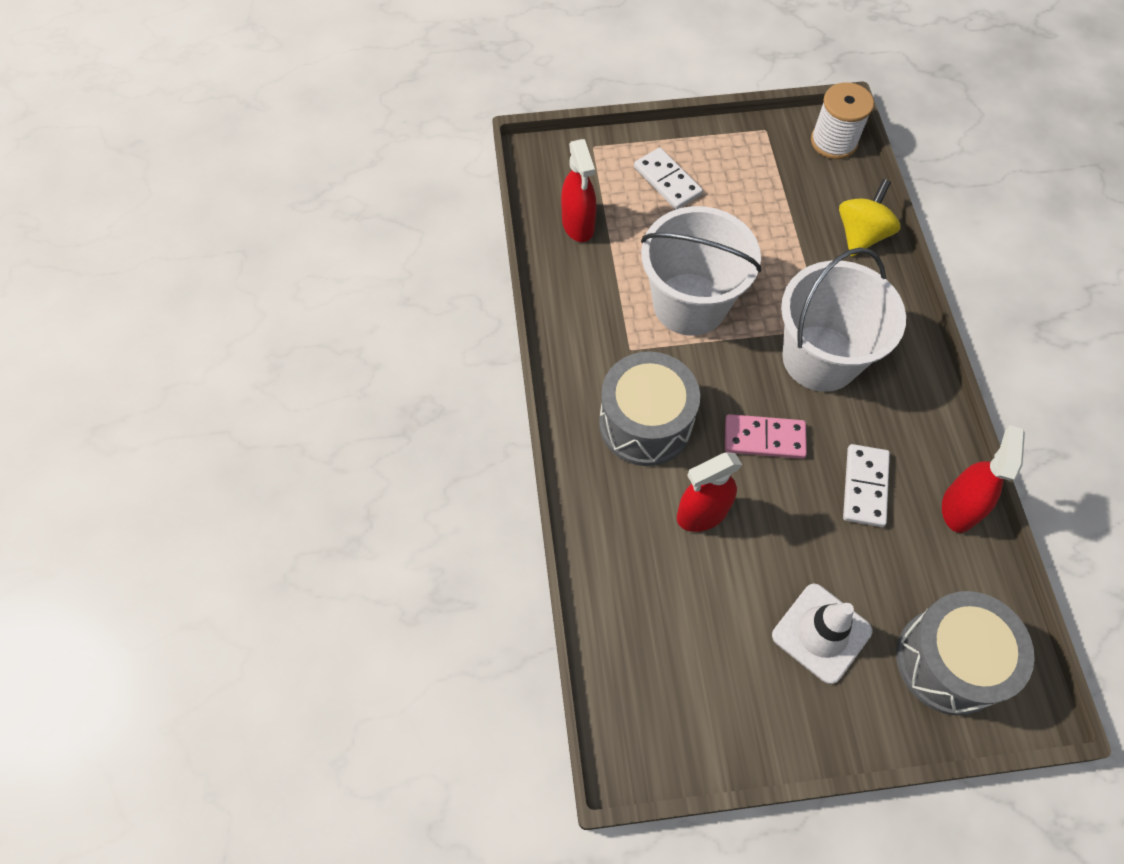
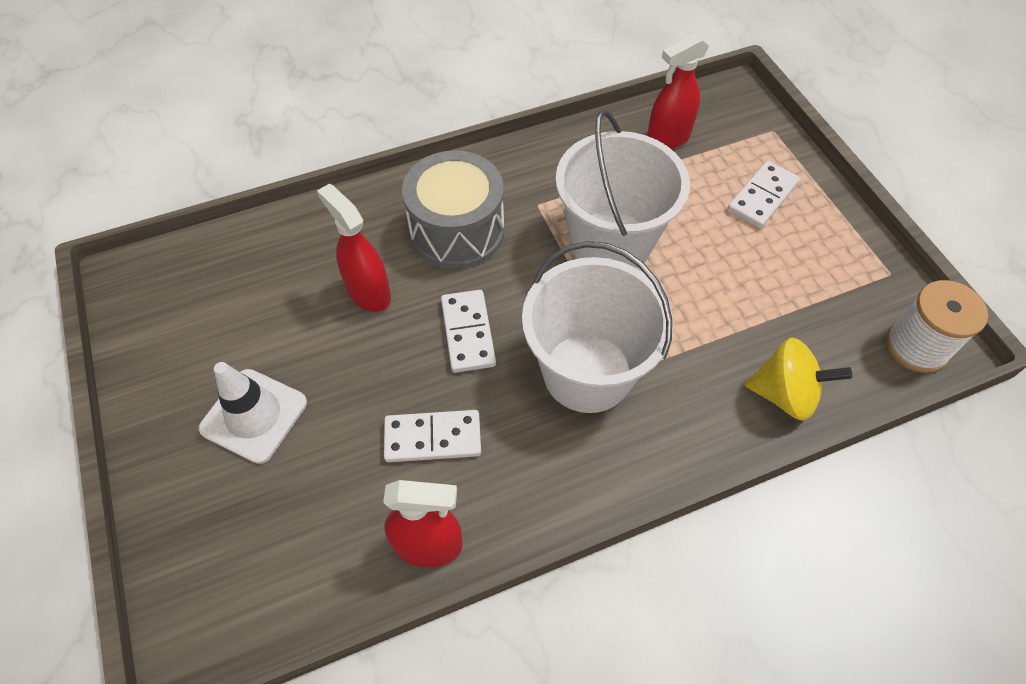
camera: 75 degrees right, 5 degrees down
(764, 438) = (468, 333): pink domino -> white domino
(948, 661) = (233, 549): grey drum -> none

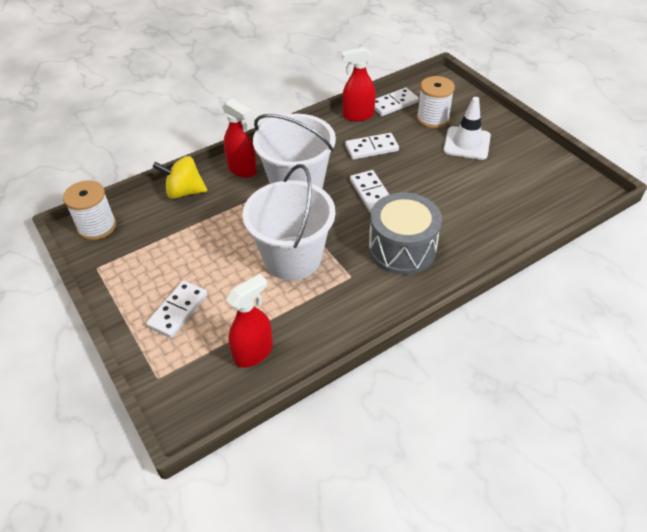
camera: 170 degrees right, 10 degrees down
(279, 501) = (432, 118): none -> white spool
(337, 571) = (393, 104): none -> white domino
(368, 292) = (441, 204): red spray bottle -> red spray bottle (242, 170)

